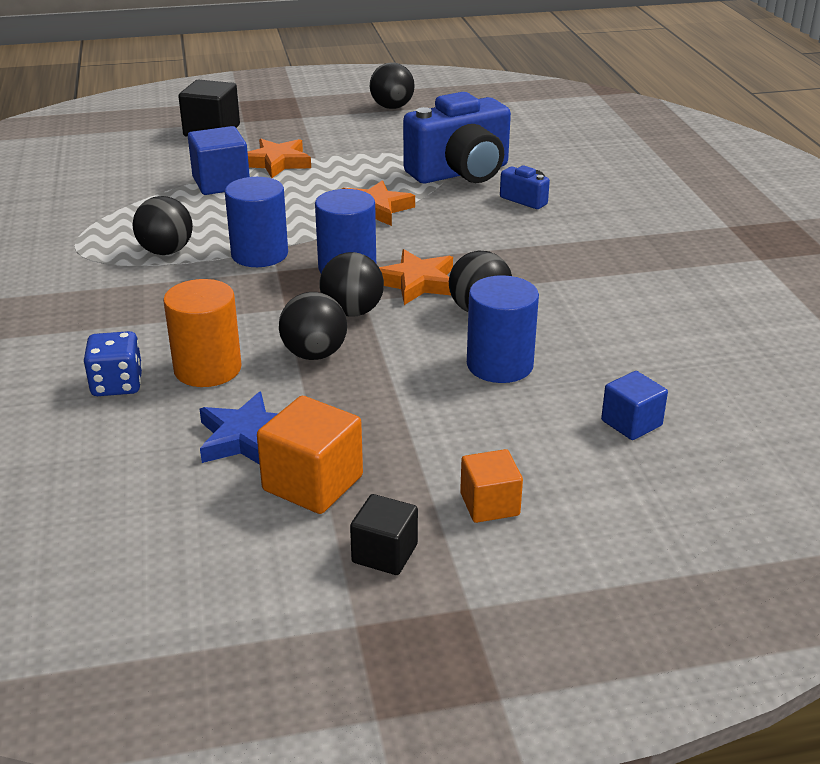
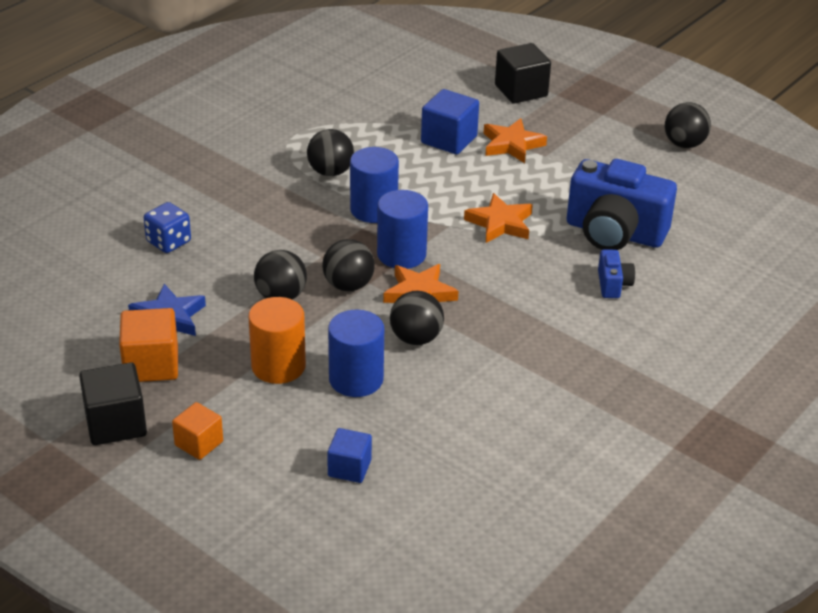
camera: 50 degrees right, 5 degrees up
(207, 369) = (219, 264): orange cylinder -> orange cylinder (278, 366)
(384, 553) = (116, 423): black cube -> black cube, size x1.56

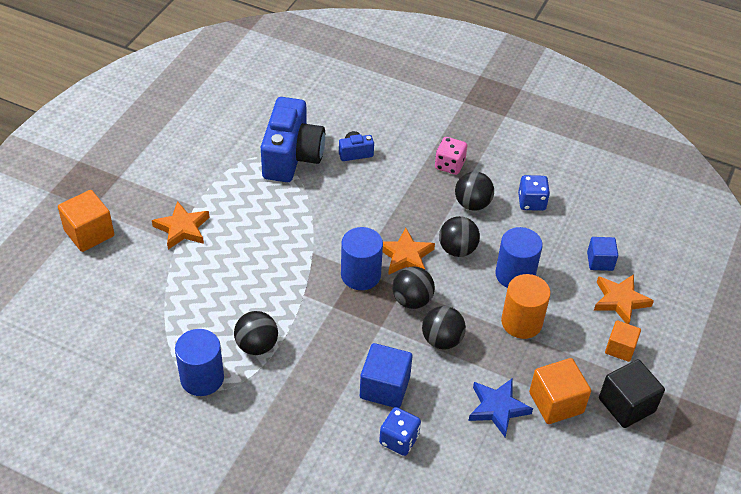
camera: 105 degrees left, 10 degrees up
(373, 209) = (305, 304): blue cylinder -> blue cylinder (202, 378)
(449, 140) = (183, 271): blue cube -> blue cube (384, 387)
(482, 428) = (531, 202): none -> blue dice
(500, 223) = (299, 221): orange star -> orange star (620, 300)
(521, 91) = (89, 233): black cube -> orange cube
(574, 364) = (449, 165): none -> pink dice
(684, 144) = (157, 126): black ball -> black ball (472, 204)

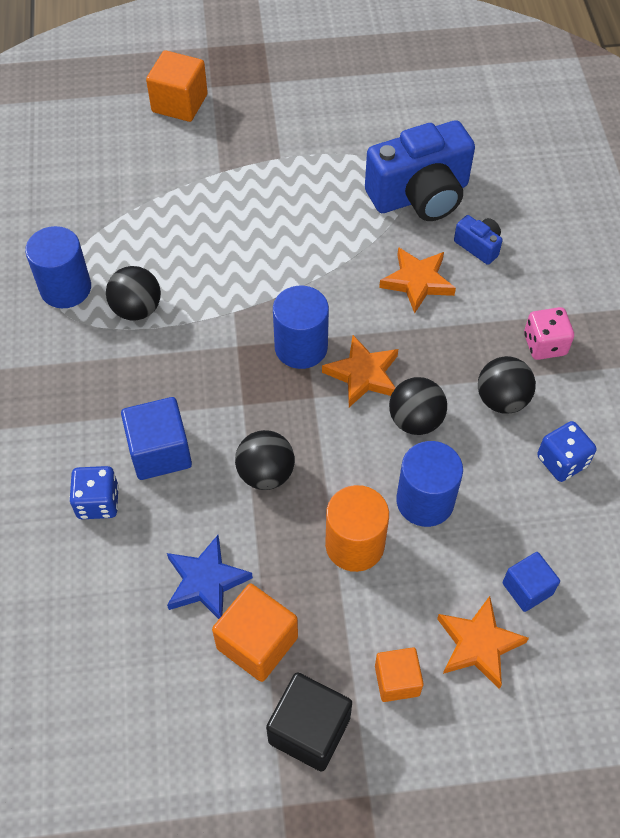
camera: 60 degrees right, 10 degrees up
(182, 228) = (242, 165): orange star -> orange star (417, 282)
(412, 300) = (302, 414): black ball -> none

